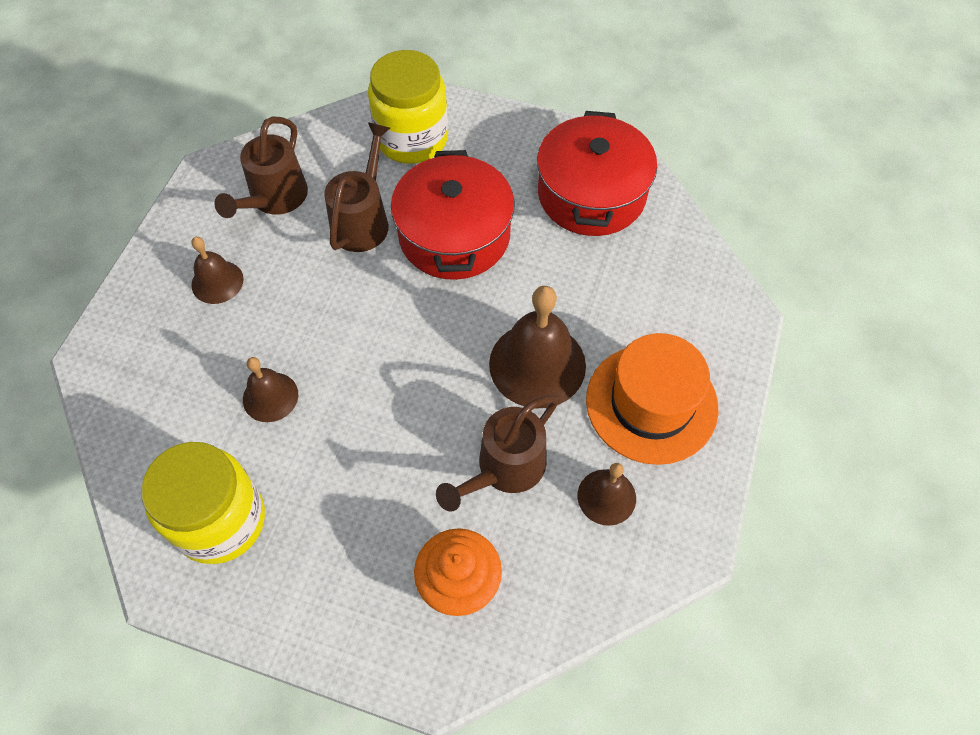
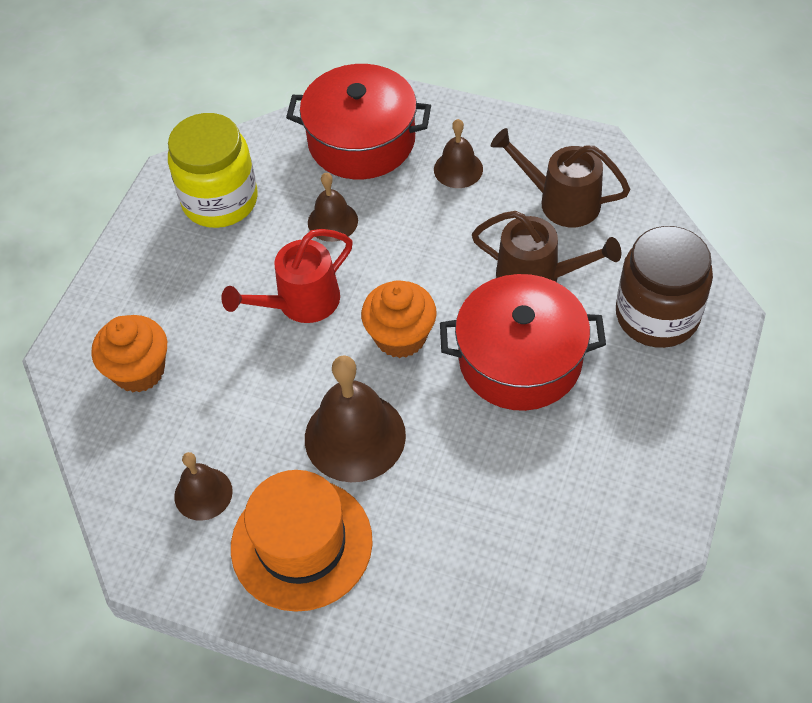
camera: 95 degrees right, 5 degrees down
(378, 422) = (300, 303): none -> red watering can
(412, 139) = (657, 315): yellow jar -> brown jar
(425, 329) = (400, 337): none -> orange cupcake
(504, 470) = (241, 405): brown watering can -> none
(591, 194) = (587, 500): red pot -> red pot (361, 140)

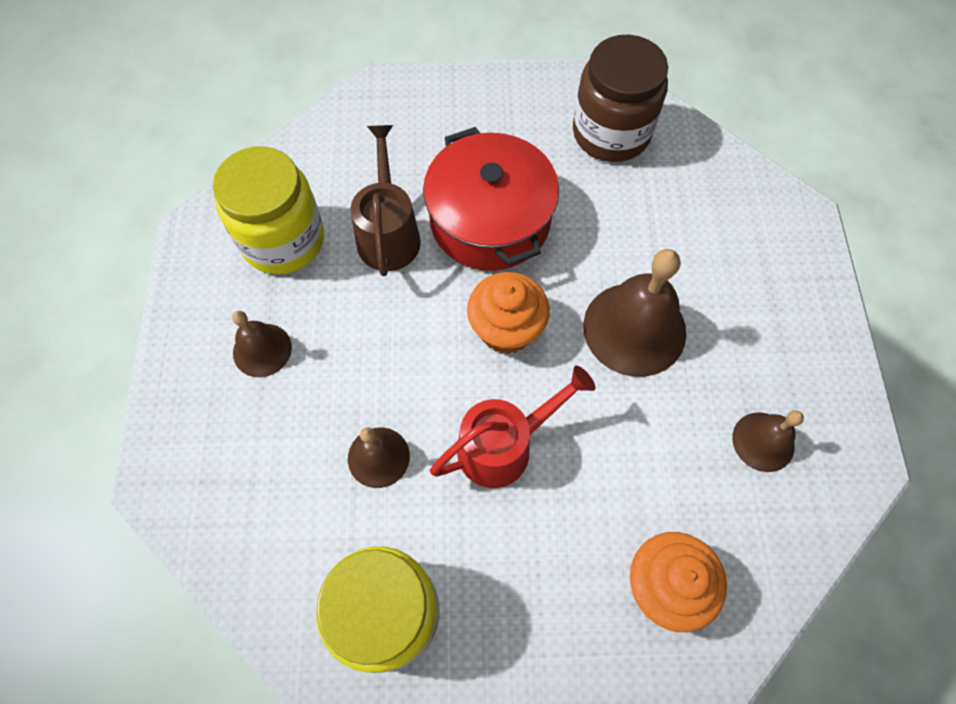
camera: 115 degrees left, 10 degrees up
(300, 303) = (505, 445): red watering can -> red watering can turned 60 degrees counterclockwise
(301, 544) = (760, 331): orange hat -> none
(361, 140) = (241, 474): red pot -> none
(560, 201) = (283, 240): brown watering can -> yellow jar
(657, 315) = (399, 131): brown jar -> brown jar (611, 133)

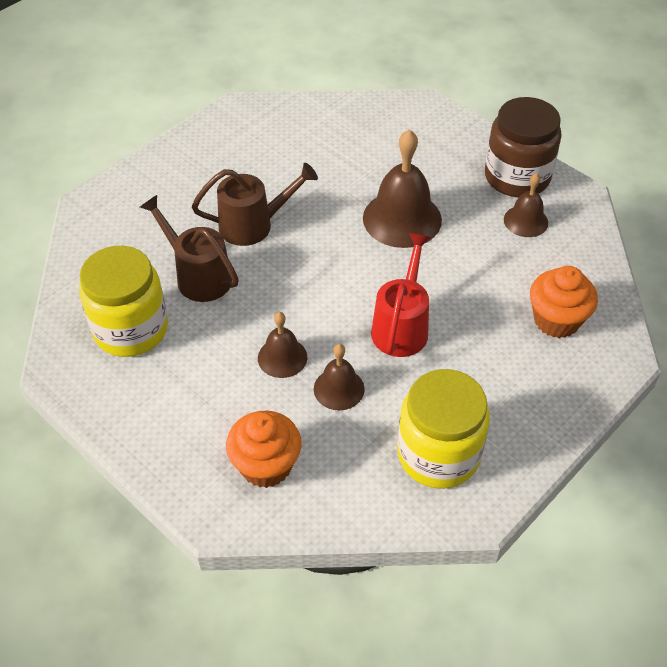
camera: 45 degrees left, 15 degrees down
(262, 350) = (195, 395): brown bell -> brown bell (282, 357)
(490, 220) = (254, 225): red pot -> brown watering can
(506, 329) = (332, 271): orange cupcake -> orange cupcake (266, 465)
(611, 133) = (271, 133): brown jar -> brown jar (517, 177)

